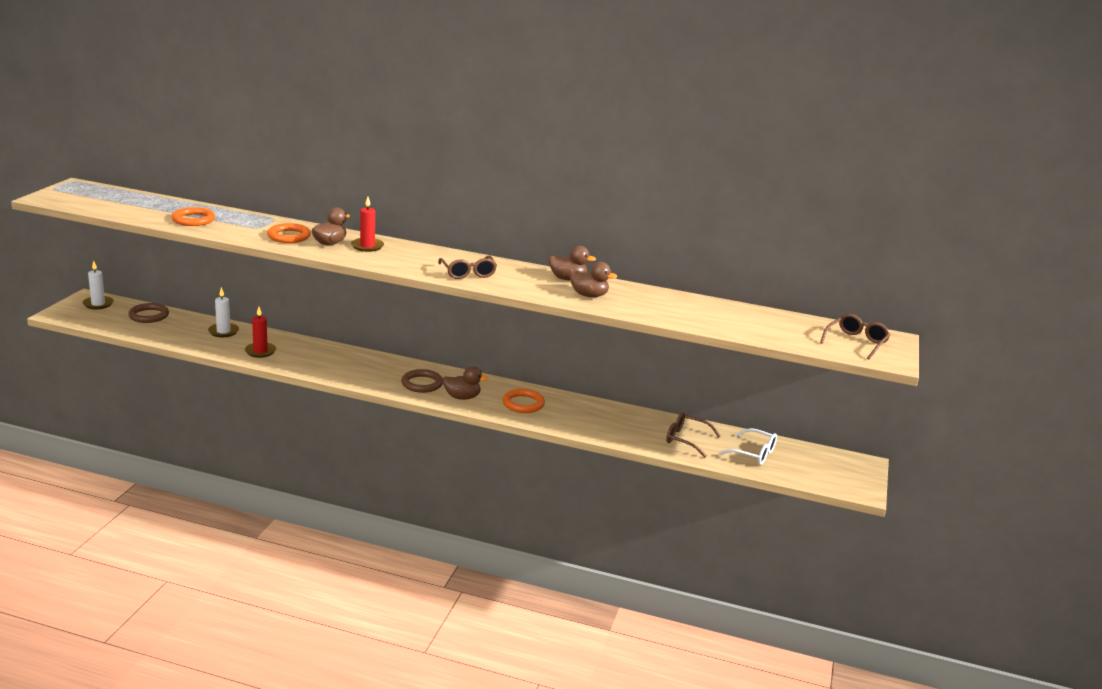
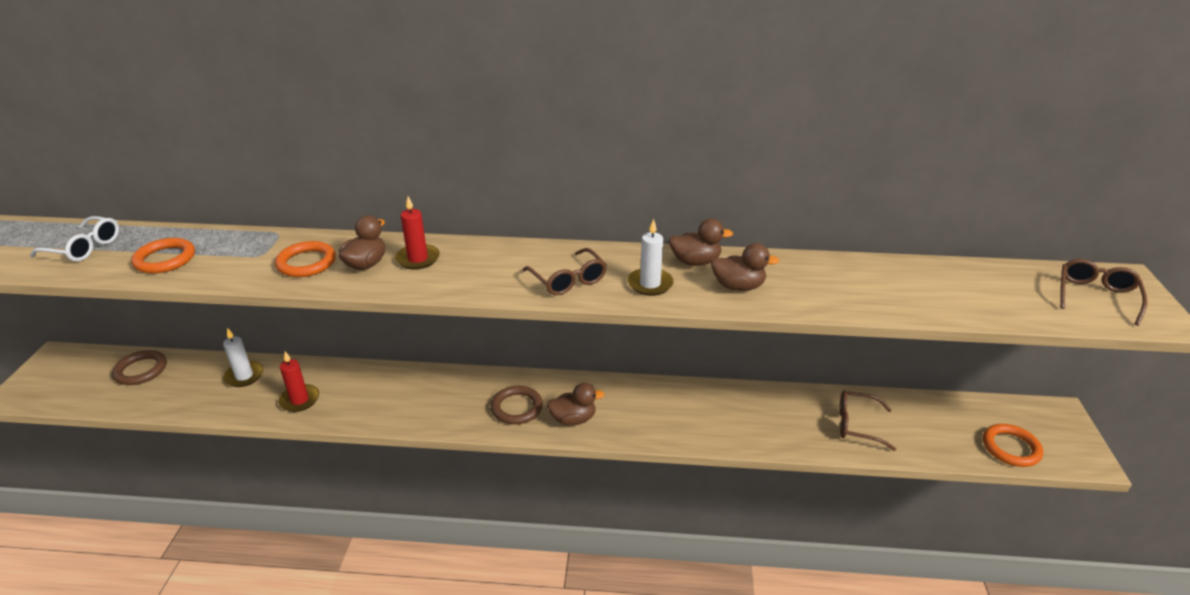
camera: 10 degrees left, 10 degrees up
(98, 304) = (69, 365): white candle -> white candle (650, 284)
(523, 404) = (648, 412): orange ring -> orange ring (1011, 448)
(753, 453) = (940, 428): white glasses -> white glasses (85, 248)

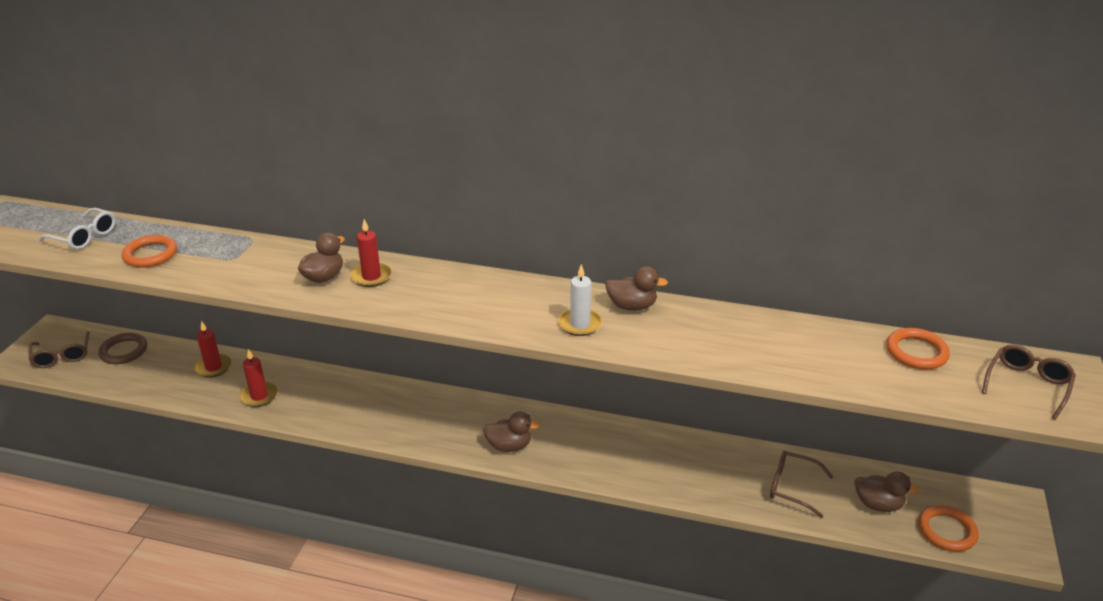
camera: 10 degrees right, 0 degrees up
(244, 376) = (213, 367): white candle -> red candle
(306, 263) = (271, 270): orange ring -> orange ring (916, 352)
(517, 408) = (458, 428): brown ring -> none
(568, 280) = (504, 312): brown glasses -> brown glasses (62, 356)
(738, 286) = (664, 336): brown duck -> brown duck (878, 504)

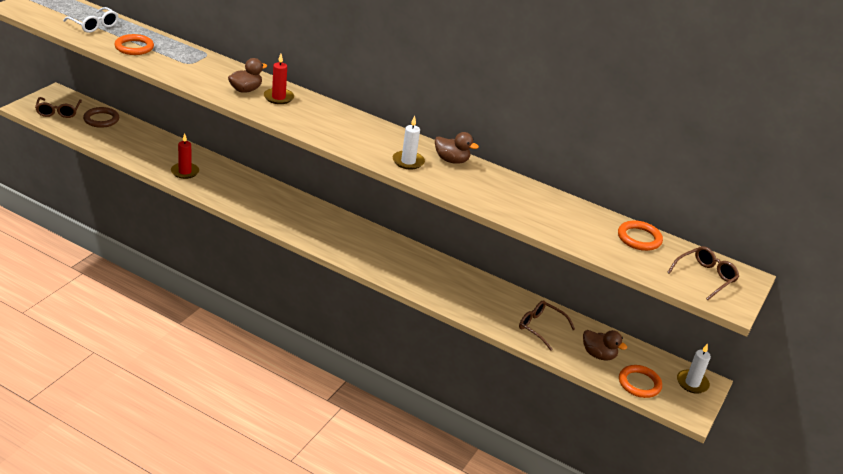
camera: 10 degrees right, 0 degrees up
(213, 367) = (160, 146): red candle -> none
(509, 446) = (348, 248): brown duck -> none
(1003, 509) = (692, 383): none -> white candle

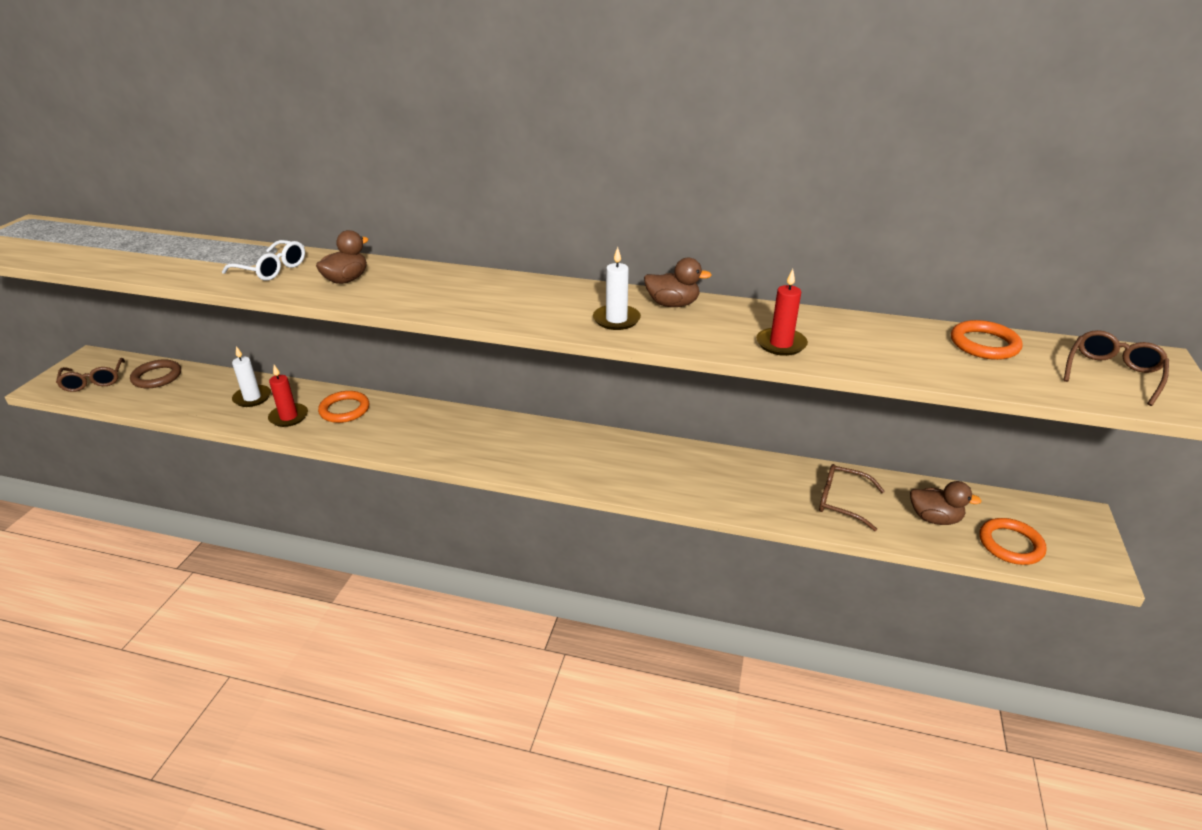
camera: 10 degrees left, 0 degrees up
(94, 25) = (103, 247): white glasses -> white glasses (272, 269)
(134, 47) = (167, 261): orange ring -> orange ring (344, 410)
(278, 97) = (397, 279): red candle -> red candle (781, 344)
(692, 383) = (1068, 523): white candle -> white candle (252, 398)

